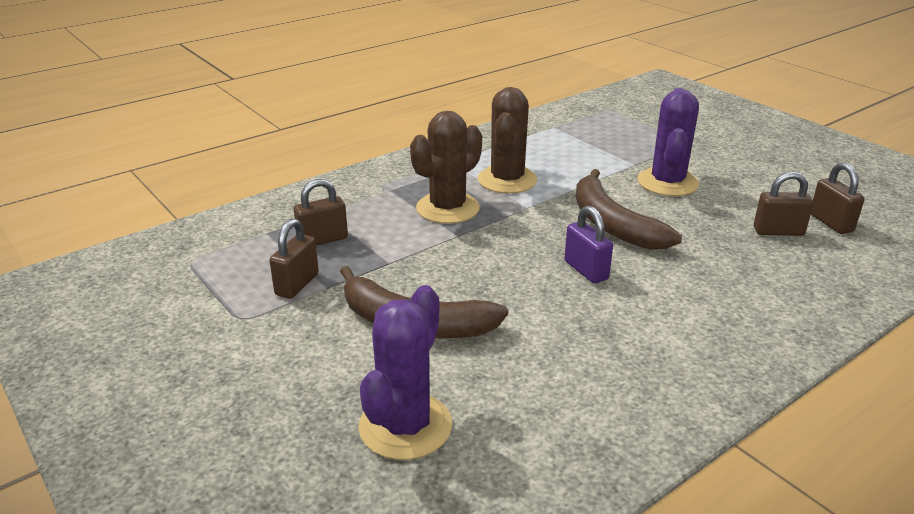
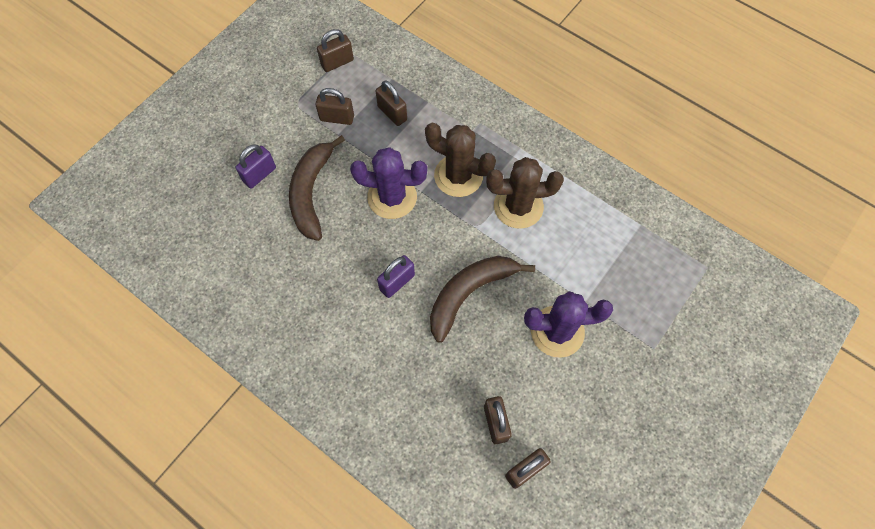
camera: 75 degrees right, 35 degrees up
(198, 272) = (337, 62): none -> brown padlock
(352, 373) = (259, 175): none -> purple padlock
(405, 426) = (222, 213): purple cactus -> purple cactus (392, 197)

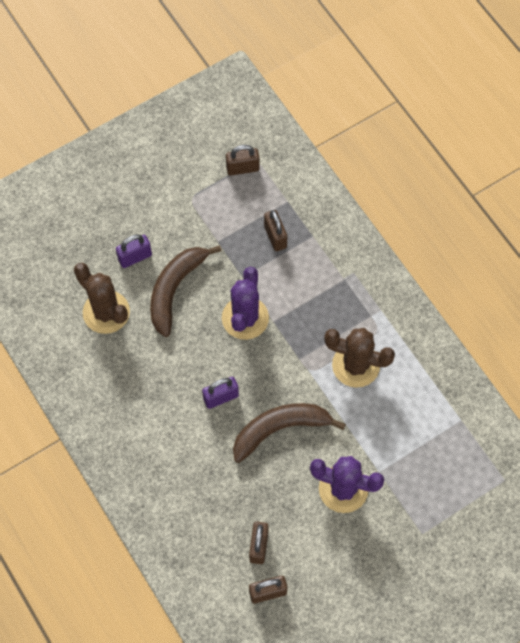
camera: 20 degrees right, 0 degrees up
(337, 118) = (222, 225): brown padlock -> none
(392, 197) = (245, 318): purple cactus -> purple cactus turned 75 degrees clockwise
(458, 176) = (313, 318): brown cactus -> brown cactus (106, 312)

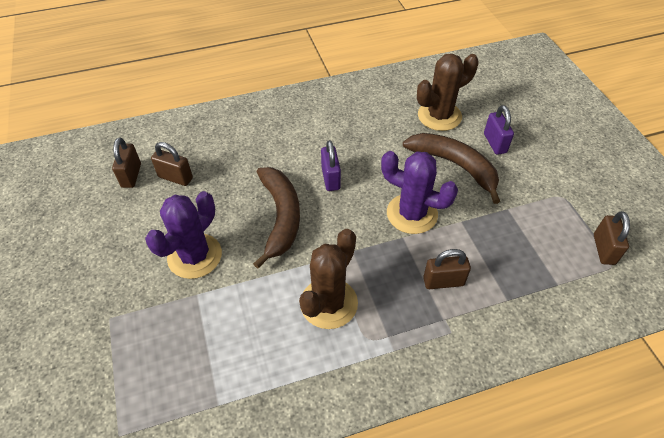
camera: 105 degrees right, 15 degrees down
(275, 237) = (509, 261): brown padlock -> brown padlock (443, 281)

